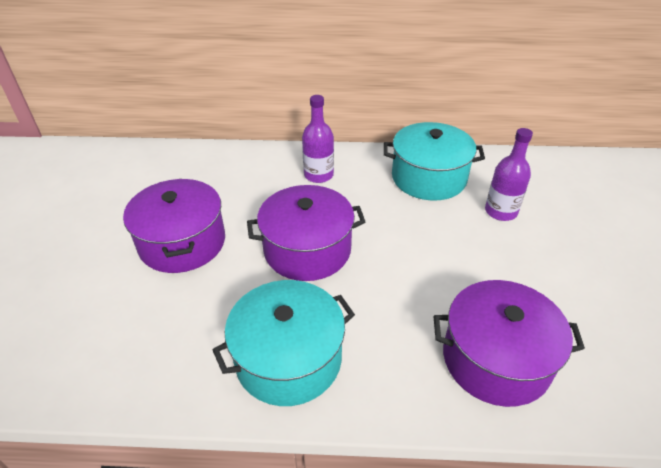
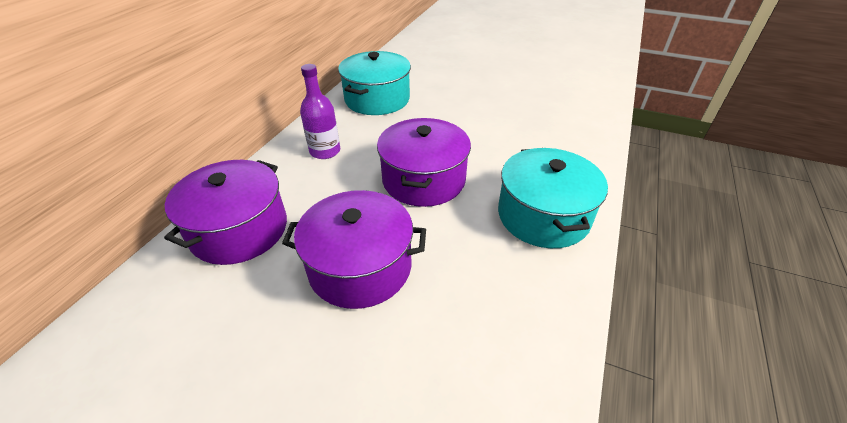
camera: 70 degrees left, 0 degrees up
(496, 359) = (565, 125): purple pot -> purple pot (239, 229)
(501, 211) = (436, 83): purple bottle -> none

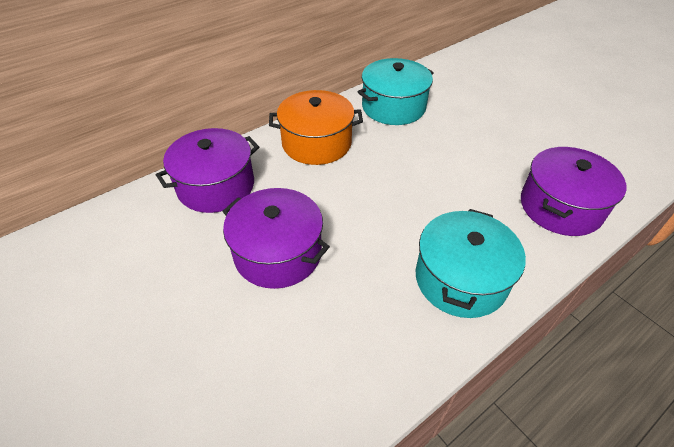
camera: 30 degrees right, 5 degrees up
(325, 151) = (316, 143): purple bottle -> orange pot
(424, 180) = (379, 200): purple pot -> purple pot (560, 207)

